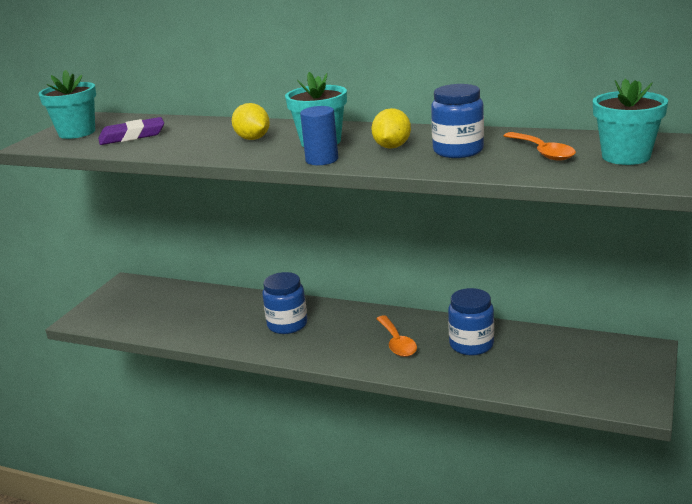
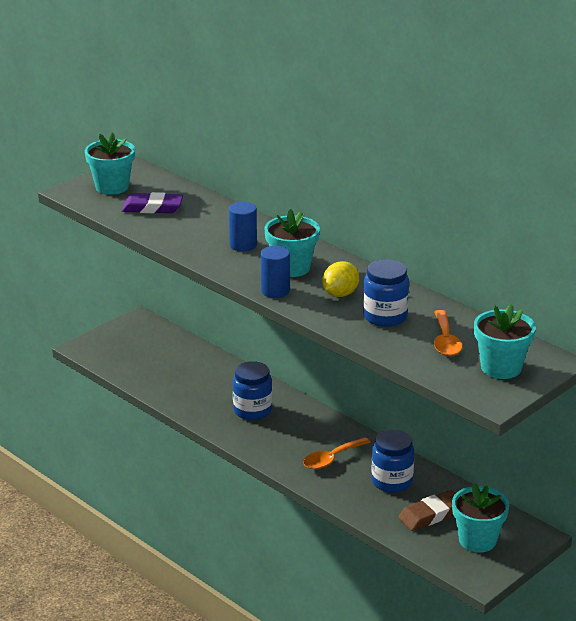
camera: 20 degrees right, 5 degrees up
(253, 139) = (243, 245): yellow lemon -> blue cylinder
(397, 343) = (331, 459): orange spoon -> orange spoon turned 45 degrees clockwise
(535, 362) = (431, 514): none -> brown eraser
(600, 371) = (477, 540): none -> turquoise flower pot

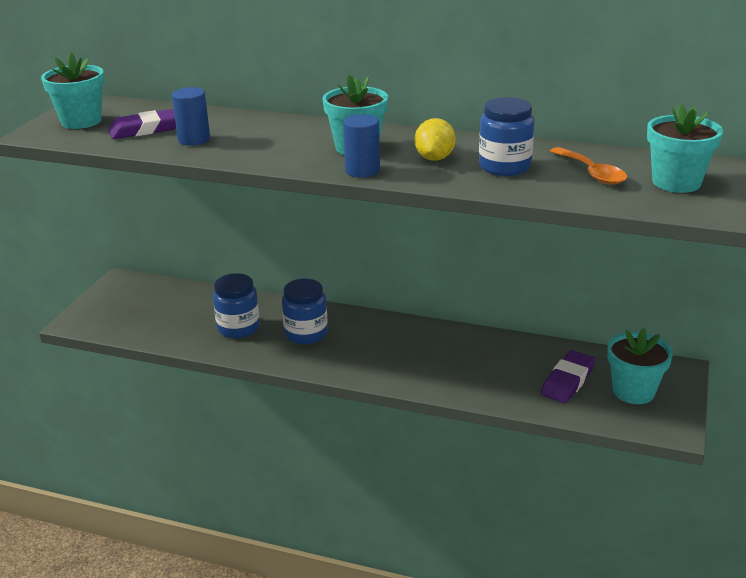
camera: 25 degrees left, 0 degrees up
(243, 245) = (282, 140): blue cylinder -> blue cylinder (194, 140)
(331, 459) = (424, 357): orange spoon -> none
(392, 481) = (501, 361): blue jar -> blue jar (238, 328)
(431, 514) = (567, 381): brown eraser -> purple eraser

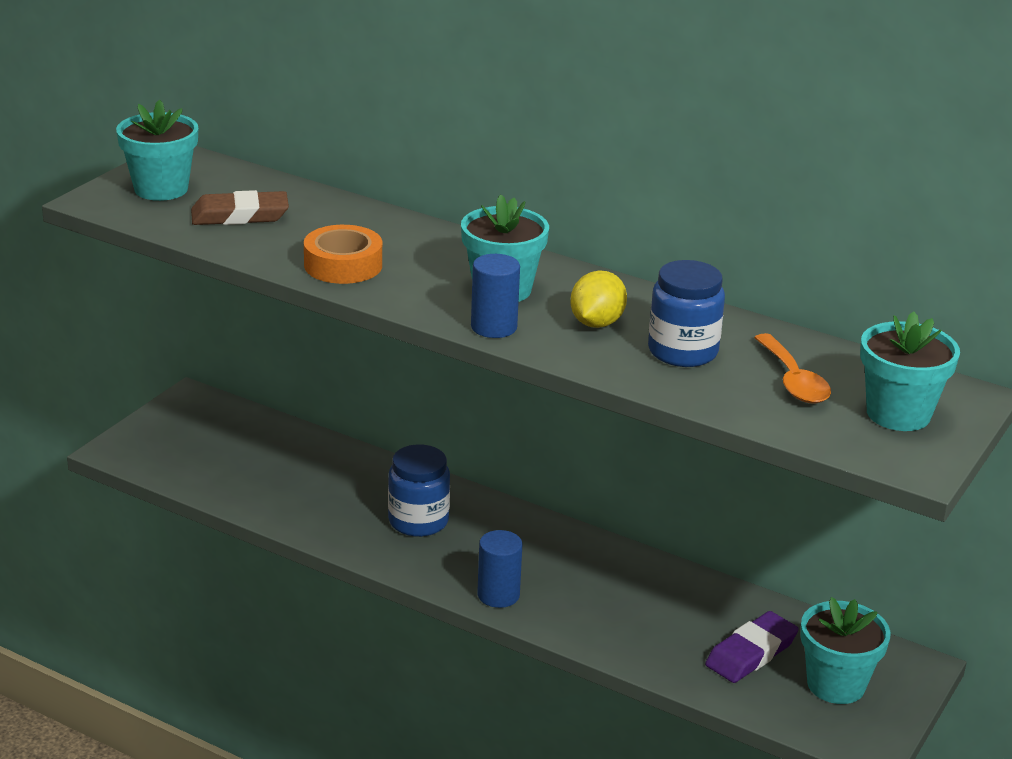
camera: 10 degrees right, 0 degrees up
(146, 129) = (240, 215): purple eraser -> brown eraser
(194, 140) = (296, 242): blue cylinder -> blue cylinder (498, 595)
(234, 148) = (343, 265): none -> orange tape
(238, 328) = (330, 496): blue jar -> none

